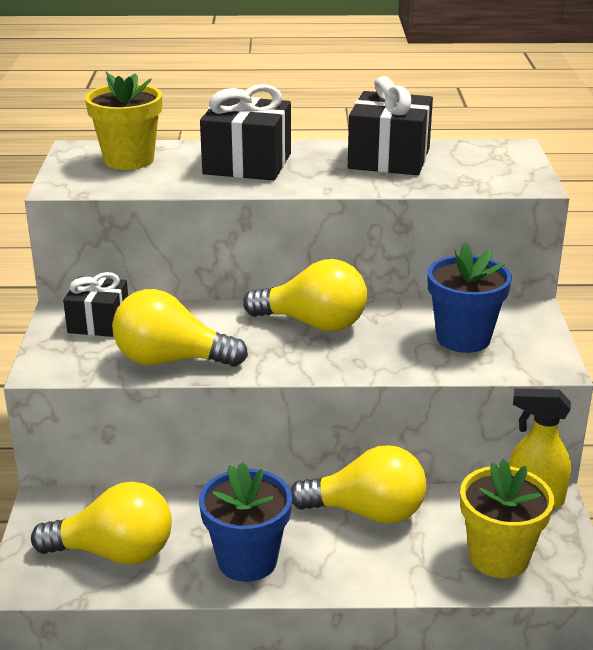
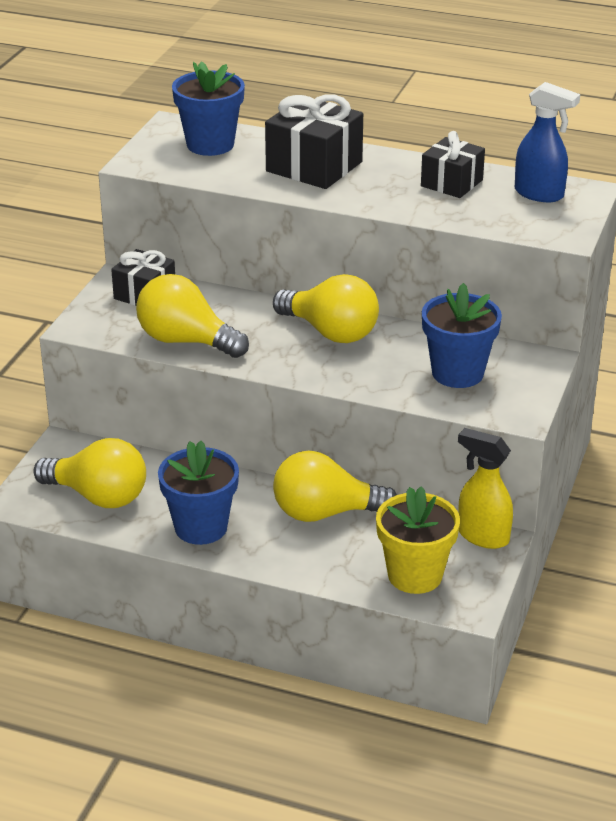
camera: 20 degrees right, 5 degrees up
(129, 160) = (210, 144): yellow flower pot -> blue flower pot
(367, 512) = (325, 513): yellow light bulb -> yellow light bulb turned 150 degrees clockwise
(389, 158) = (451, 183): black gift -> black gift, size x0.64
(476, 156) = (539, 194): none -> blue spray bottle

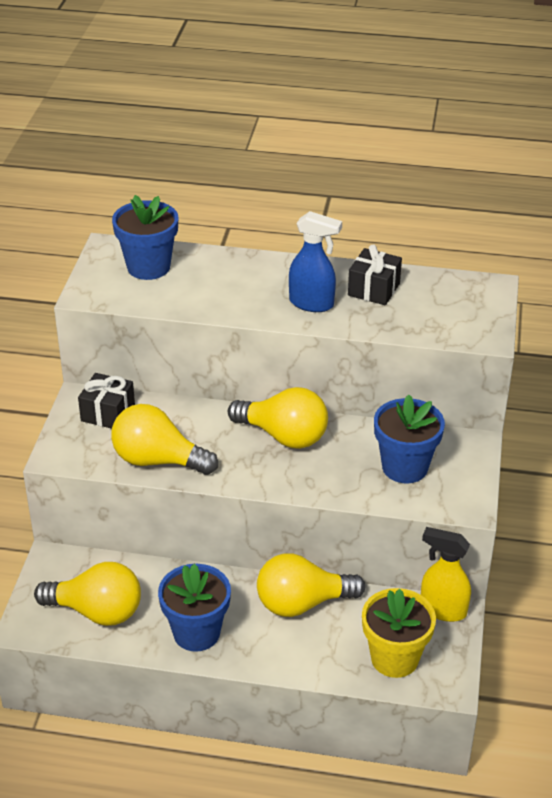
camera: 10 degrees left, 5 degrees up
(314, 167) = (248, 283): black gift -> none
(539, 194) = (452, 294): blue spray bottle -> blue spray bottle (312, 304)

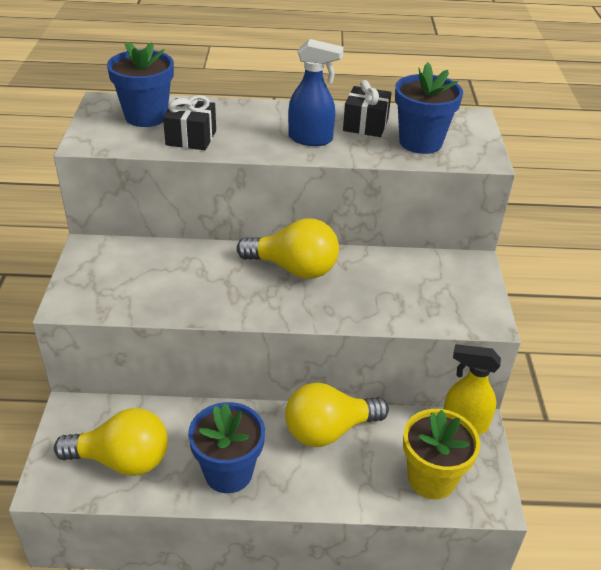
camera: 10 degrees left, 0 degrees up
(108, 413) = (117, 259): black gift -> black gift (191, 138)
(158, 460) = (173, 300): yellow light bulb -> none
(405, 467) = (416, 289): blue flower pot -> blue flower pot (420, 142)

